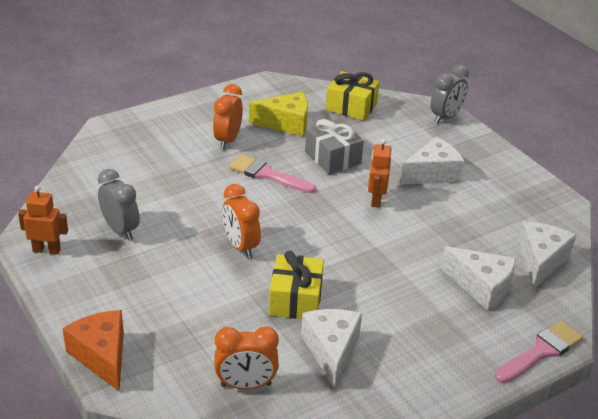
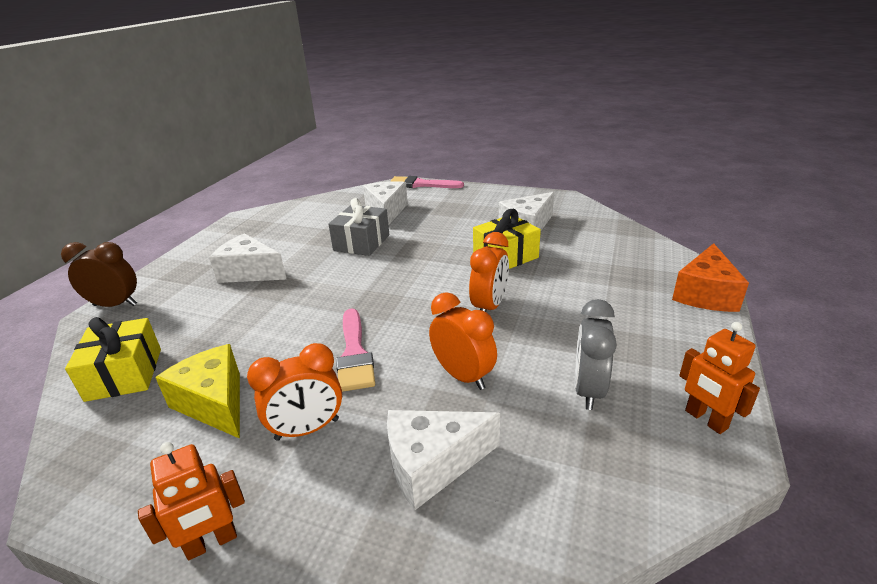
camera: 125 degrees left, 5 degrees down
(246, 385) = (605, 237): orange clock -> orange clock (463, 376)
(333, 158) = (272, 331): grey gift -> grey gift (361, 242)
(376, 200) = (327, 279): orange robot -> orange robot (211, 543)
(445, 117) = (115, 305): grey clock -> brown clock
(541, 261) = (331, 205): white cheese -> white cheese (432, 465)

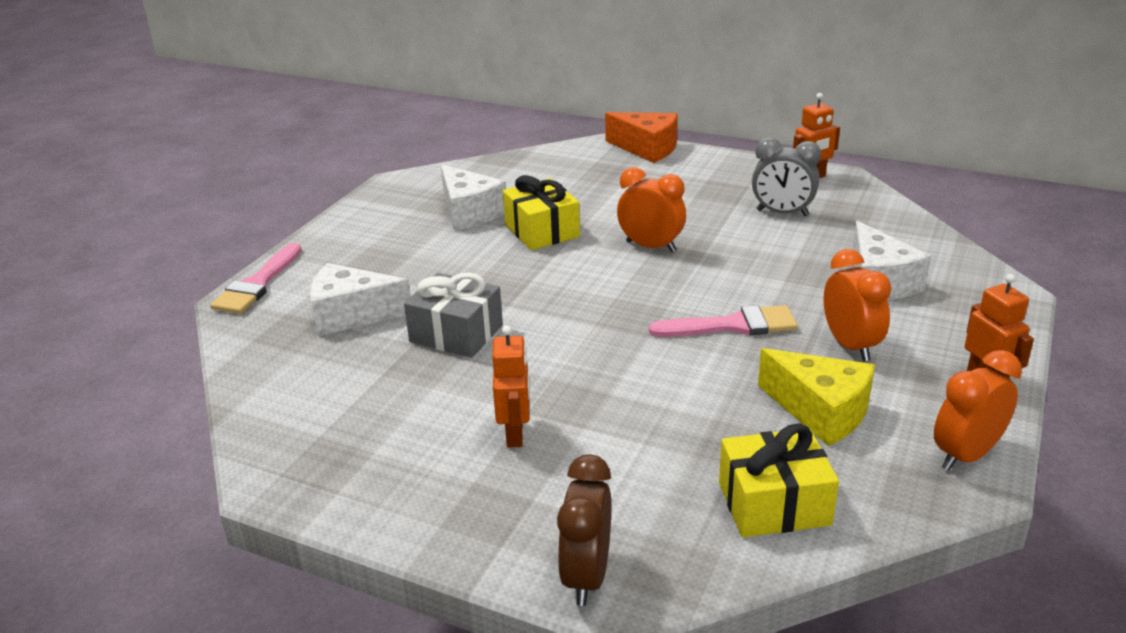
camera: 85 degrees left, 0 degrees up
(214, 403) = (820, 411): yellow cheese -> yellow cheese turned 105 degrees counterclockwise
(250, 272) = (515, 434): white cheese -> orange robot
(463, 376) = (767, 265): orange clock -> orange clock (966, 455)

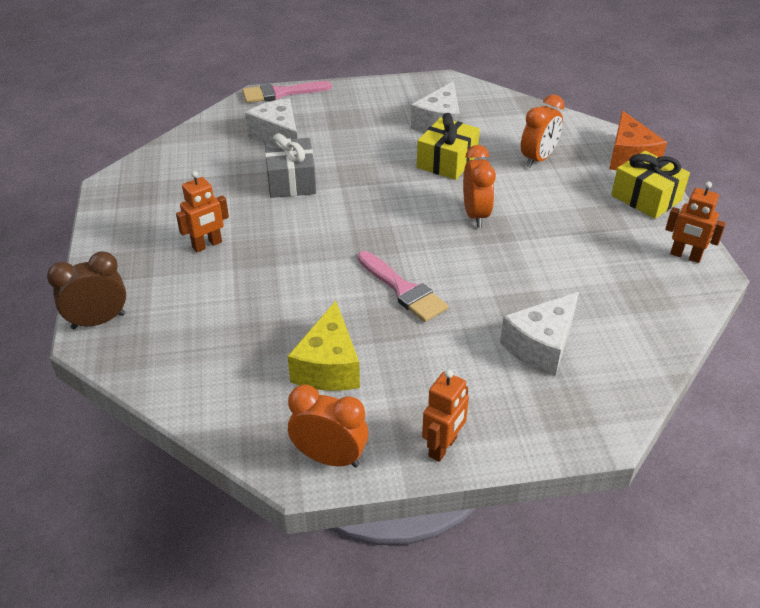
camera: 55 degrees right, 10 degrees up
(774, 503) = (210, 375): yellow gift -> yellow gift (646, 198)
(782, 213) = (601, 260): grey clock -> none
(850, 346) = (428, 357): orange clock -> orange clock (538, 159)

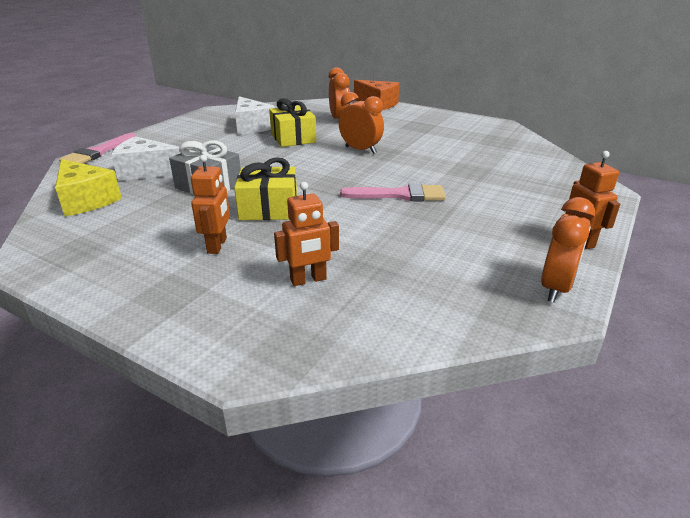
camera: 50 degrees left, 10 degrees down
(98, 321) = (222, 345): brown clock -> none
(328, 366) = (448, 250): yellow cheese -> yellow cheese (86, 200)
(329, 458) = (556, 288): orange clock -> orange clock turned 150 degrees clockwise
(541, 346) = (511, 178): white cheese -> none
(646, 198) = (418, 113): yellow gift -> yellow gift (269, 208)
(685, 256) = (479, 123): orange robot -> orange robot (308, 280)

